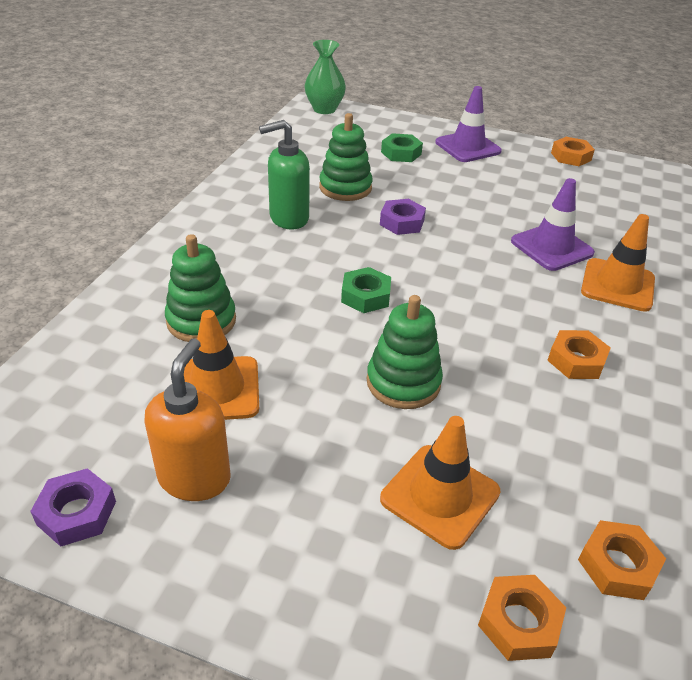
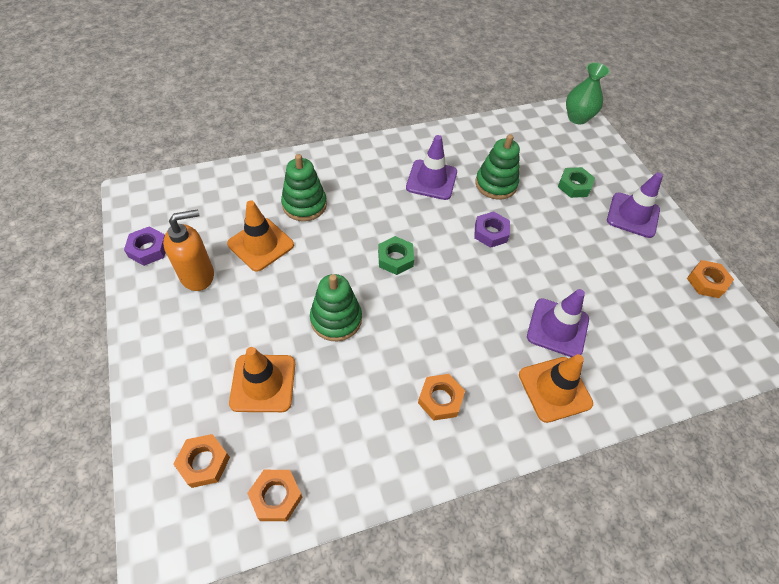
camera: 50 degrees right, 15 degrees up
(288, 218) = (431, 180): green soap dispenser -> purple traffic cone

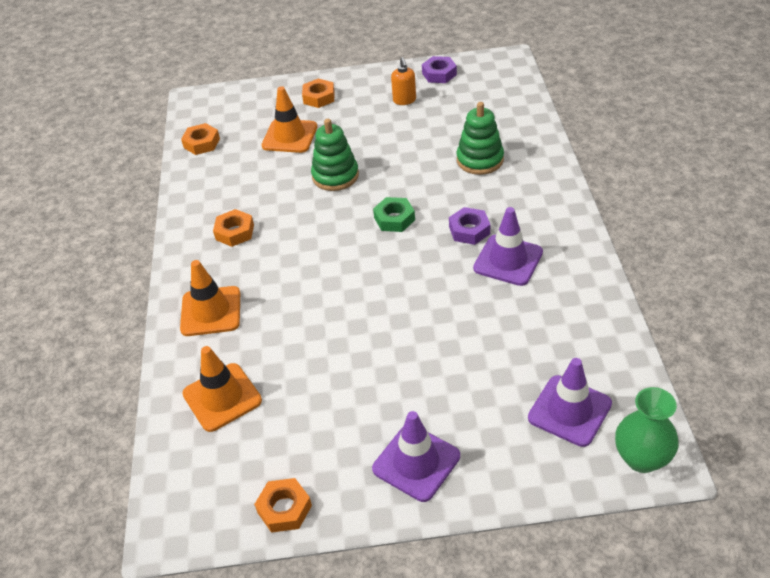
camera: 110 degrees right, 10 degrees down
(198, 275) = (404, 100): orange soap dispenser -> orange soap dispenser, size x0.64
(204, 462) = (241, 112): orange nut -> orange nut (319, 97)
(261, 244) = (432, 133): orange traffic cone -> orange traffic cone (222, 397)
(490, 233) = (414, 300): purple nut -> purple nut (469, 230)
(496, 184) = (494, 320): green stacking toy -> none
(557, 328) = (273, 330): purple traffic cone -> purple traffic cone (569, 411)
(574, 186) = (482, 407): green nut -> none

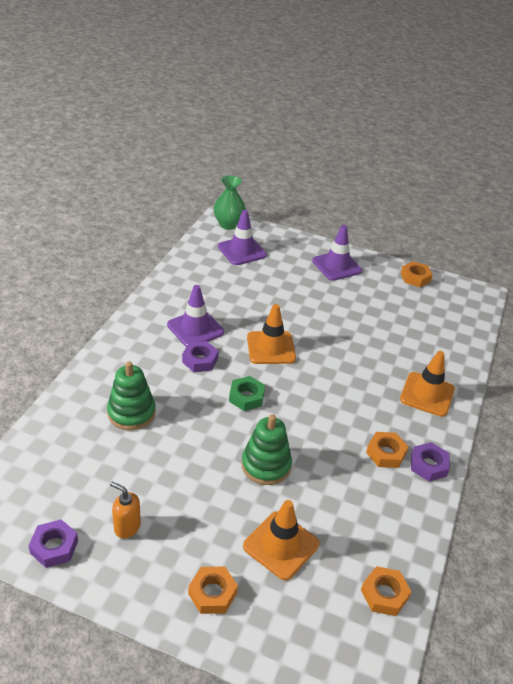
camera: 160 degrees left, 5 degrees down
(190, 240) = (428, 465): none -> purple nut
(222, 397) = (434, 338): orange traffic cone -> orange traffic cone (271, 348)
(404, 100) = (127, 527): orange soap dispenser -> orange soap dispenser turned 75 degrees counterclockwise

